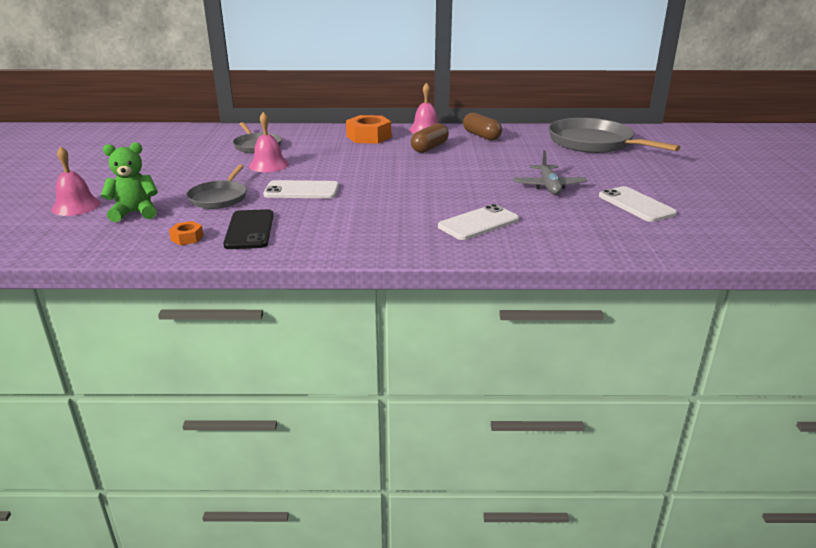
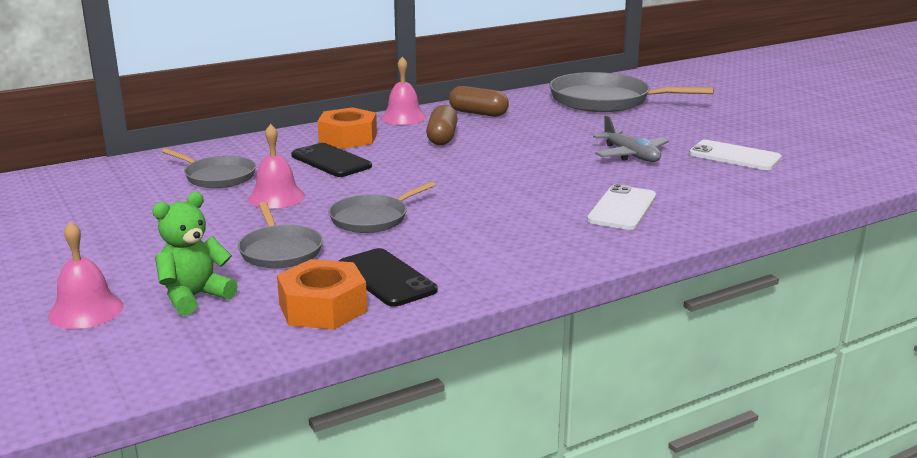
camera: 30 degrees left, 5 degrees down
(187, 238) = (323, 307): orange nut -> orange nut, size x2.03
(301, 190) = (372, 218): white phone -> grey pan
(335, 149) = (331, 161): none -> black phone

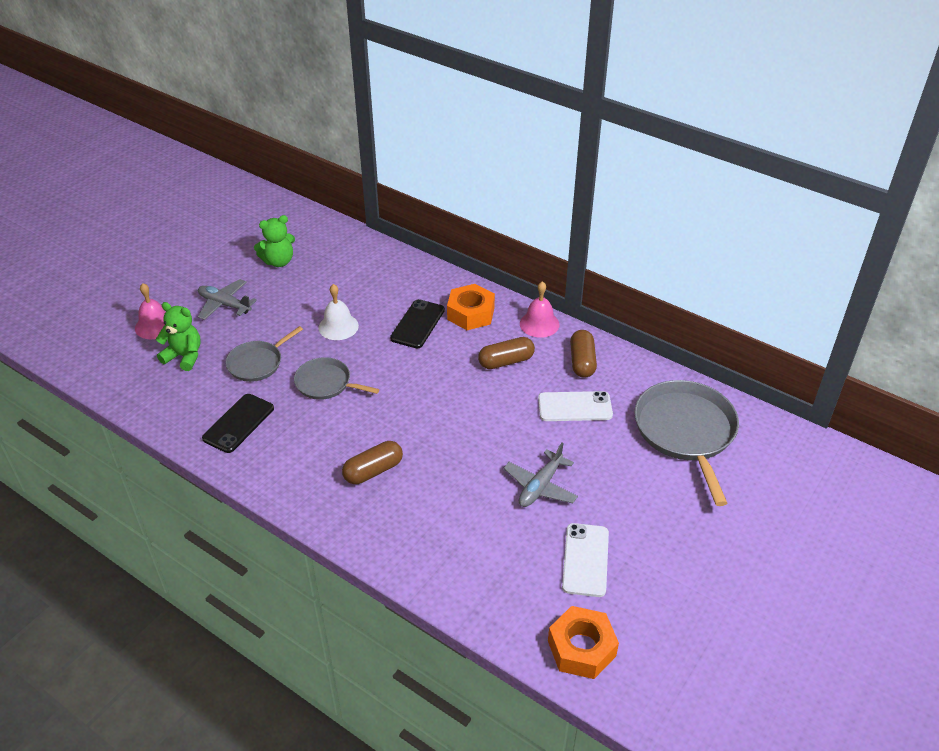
camera: 65 degrees right, 20 degrees up
(87, 209) = (279, 261): none -> green teddy bear
(121, 255) = (224, 305): none -> grey plane
(217, 176) = (358, 286): grey pan -> none
(276, 197) = (338, 326): pink bell -> white bell
(323, 307) = (190, 411): orange nut -> orange nut (581, 648)
(547, 217) = (373, 471): none -> brown capsule
(622, 208) = (413, 509): white phone -> white phone (575, 407)

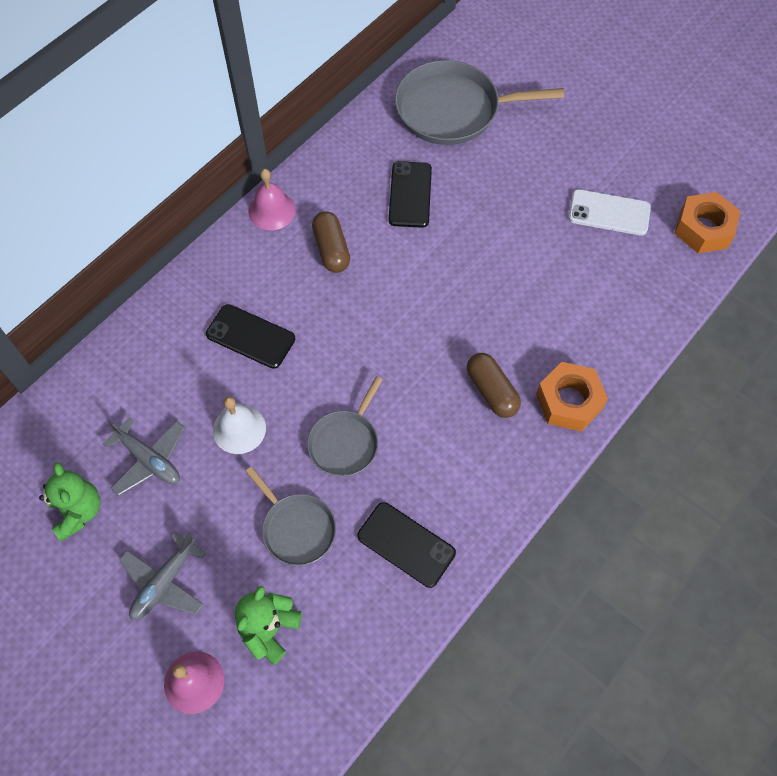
camera: 85 degrees left, 20 degrees up
(471, 313) = (240, 278): orange nut -> orange nut (569, 401)
(540, 486) = (519, 238): grey plane -> grey plane (149, 460)
(575, 407) = (410, 194): white phone -> black phone
(582, 362) = (341, 179): brown capsule -> none

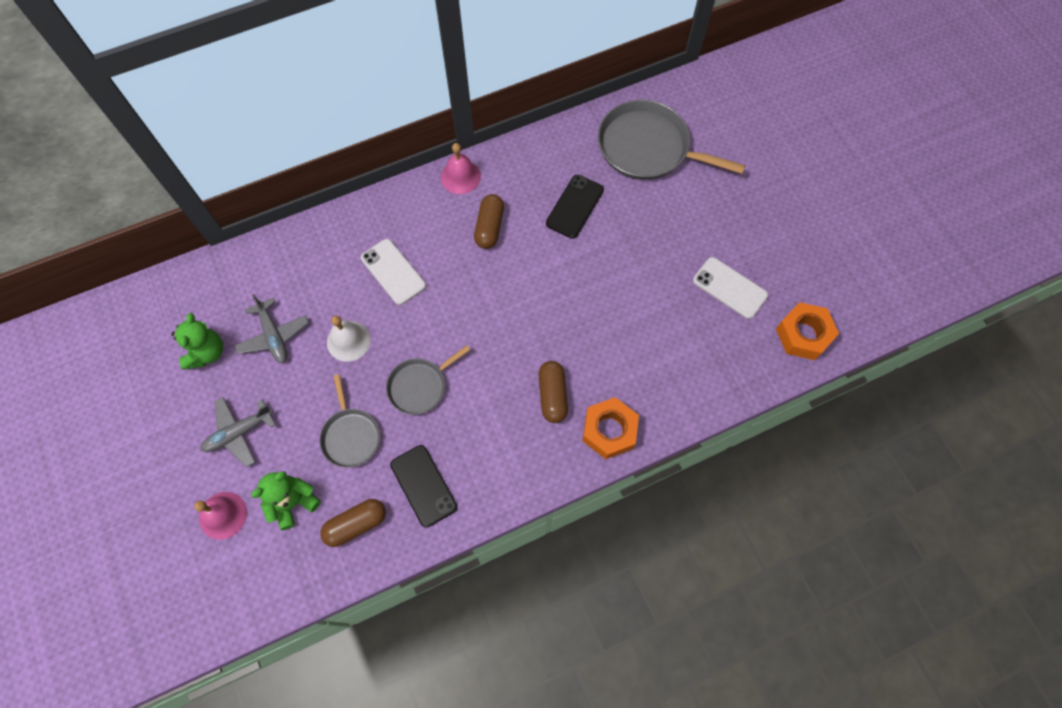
camera: 25 degrees right, 5 degrees up
(250, 336) = (393, 272): black phone -> white phone
(354, 620) = (356, 524): none -> brown capsule

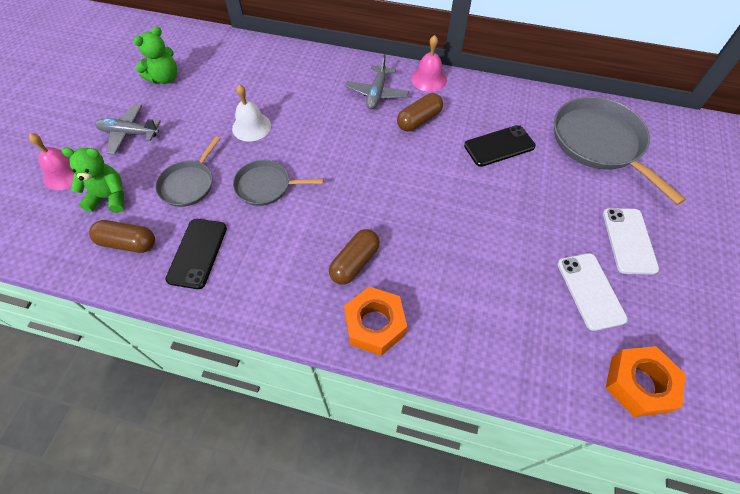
camera: 40 degrees right, 10 degrees down
(273, 336) = (211, 94): grey plane -> grey plane (377, 93)
(393, 272) = (324, 106): white phone -> white phone (629, 240)

